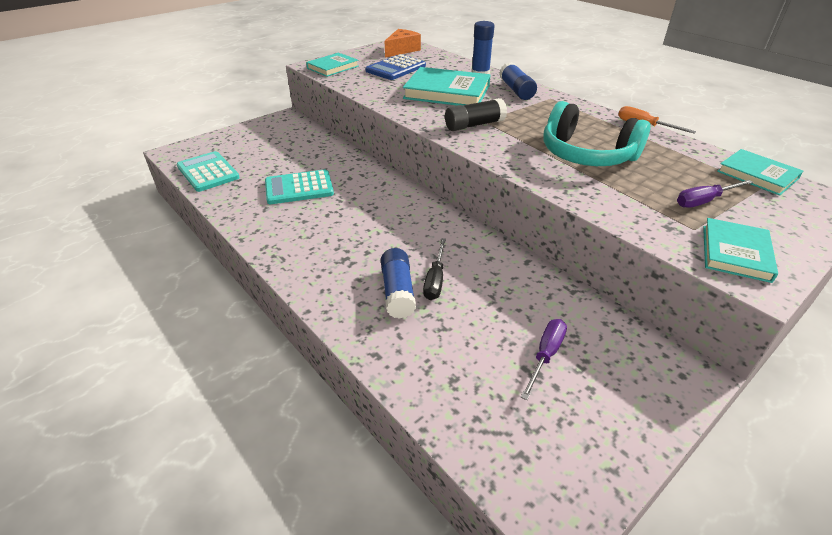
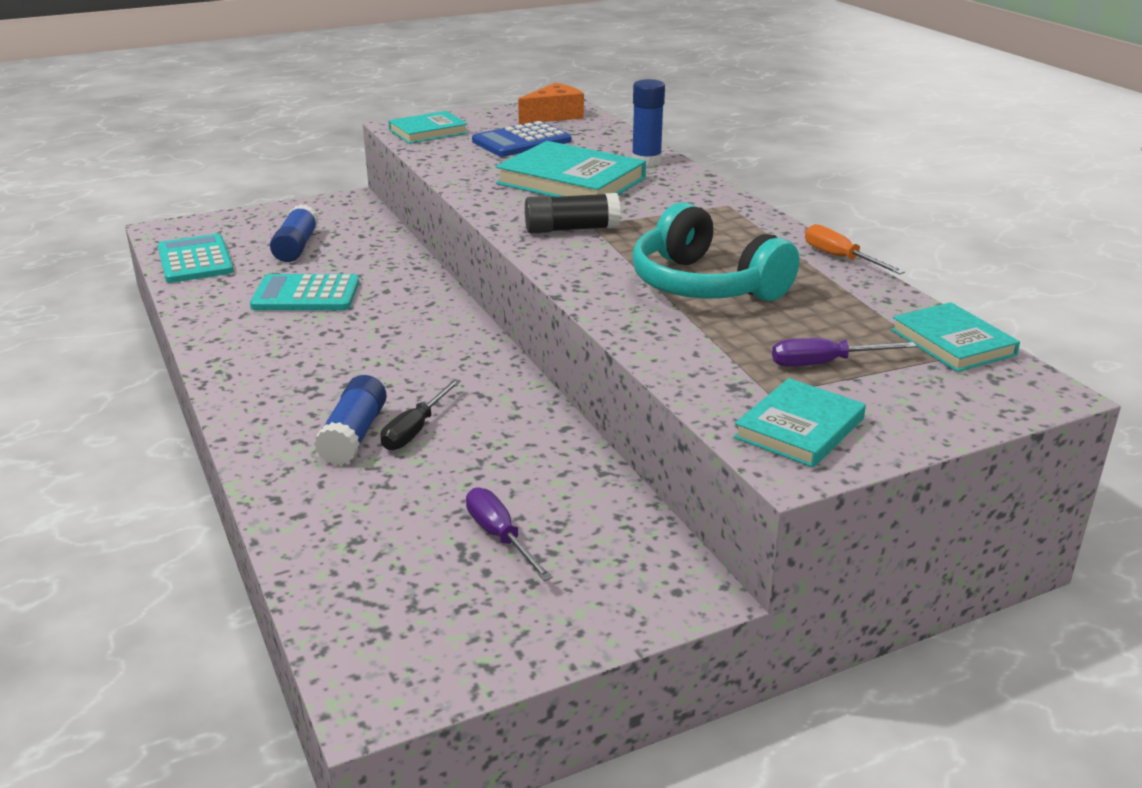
camera: 15 degrees right, 10 degrees down
(516, 90) = (682, 189): blue glue stick -> blue glue stick (296, 247)
(545, 355) = (500, 536): purple screwdriver -> purple screwdriver turned 75 degrees counterclockwise

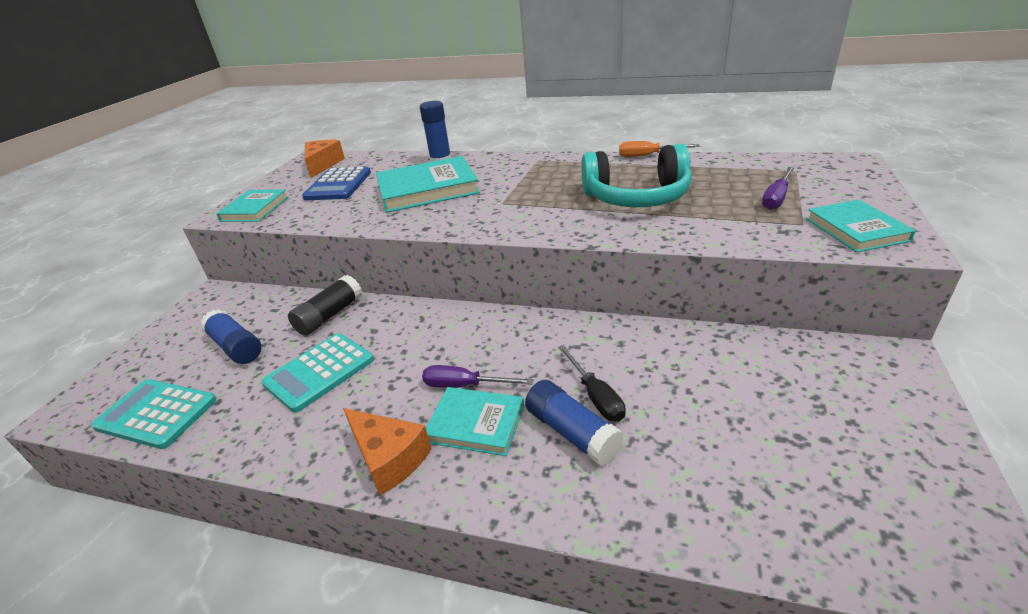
camera: 45 degrees left, 5 degrees up
(243, 368) = (388, 458): none -> orange cheese
(500, 536) = (781, 413): purple screwdriver -> purple screwdriver (464, 385)
(571, 229) = (498, 210): black glue stick -> black glue stick (329, 315)
(952, 342) = (780, 162): turquoise book -> turquoise book (476, 424)

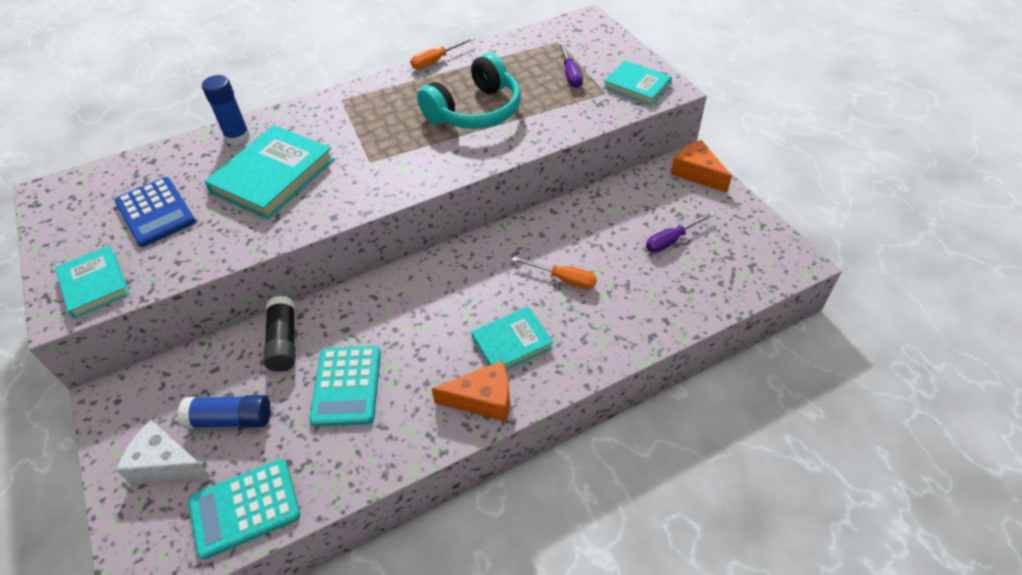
camera: 45 degrees left, 15 degrees up
(174, 351) = (166, 463): none -> white cheese
(322, 165) = (85, 196): orange cheese -> orange cheese (697, 173)
(464, 385) = (474, 324): purple screwdriver -> purple screwdriver (671, 240)
(572, 432) = (574, 309): blue glue stick -> none
(595, 396) = (563, 279): black screwdriver -> orange screwdriver

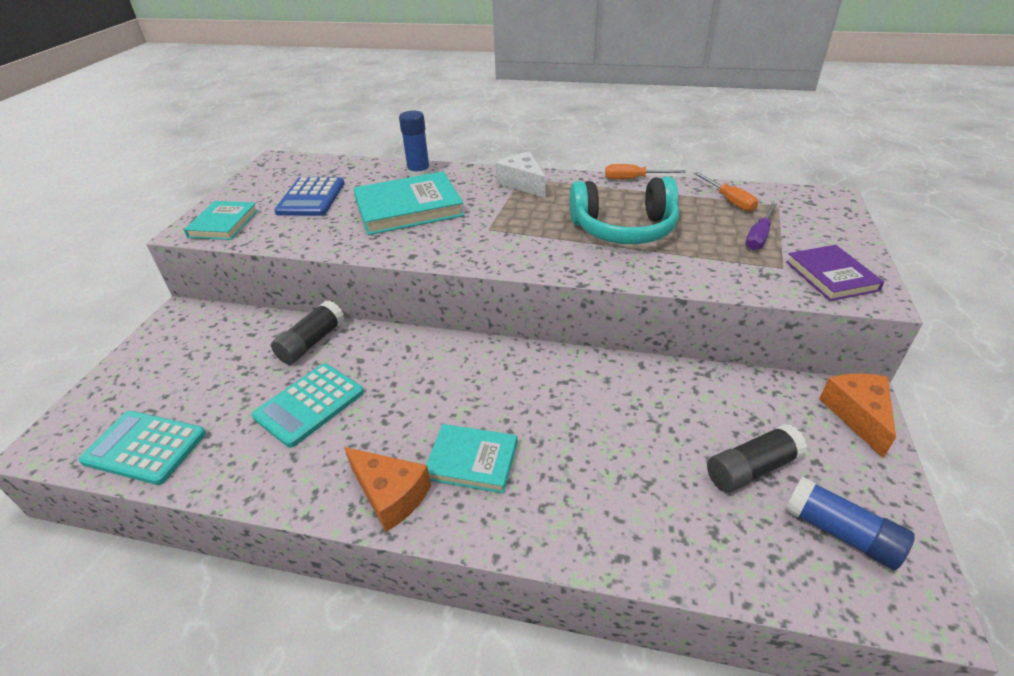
camera: 40 degrees right, 10 degrees down
(166, 463) = (151, 378): white cheese -> white cheese (523, 183)
(231, 419) = (217, 376): blue glue stick -> blue glue stick (840, 533)
(563, 279) = (585, 434): orange screwdriver -> orange screwdriver (729, 201)
(637, 85) = (831, 276): turquoise book -> purple book
(671, 240) = (751, 468): purple screwdriver -> black glue stick

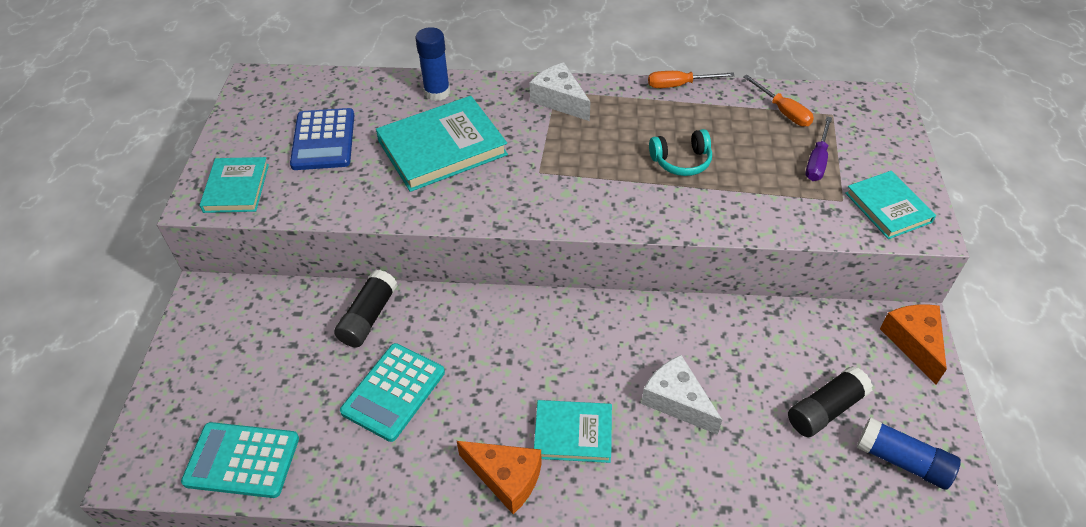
camera: 10 degrees left, 10 degrees up
(588, 442) = (677, 401): none -> white cheese
(624, 229) = (681, 161): turquoise headphones -> turquoise headphones, size x0.54
(831, 276) = (888, 207): purple book -> turquoise book

